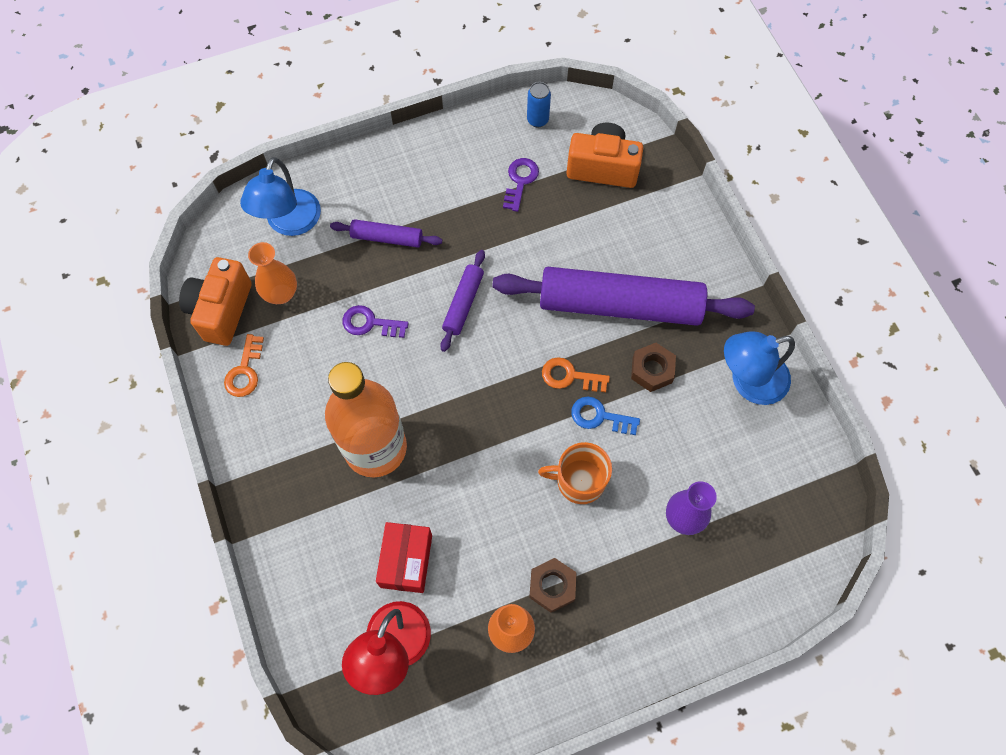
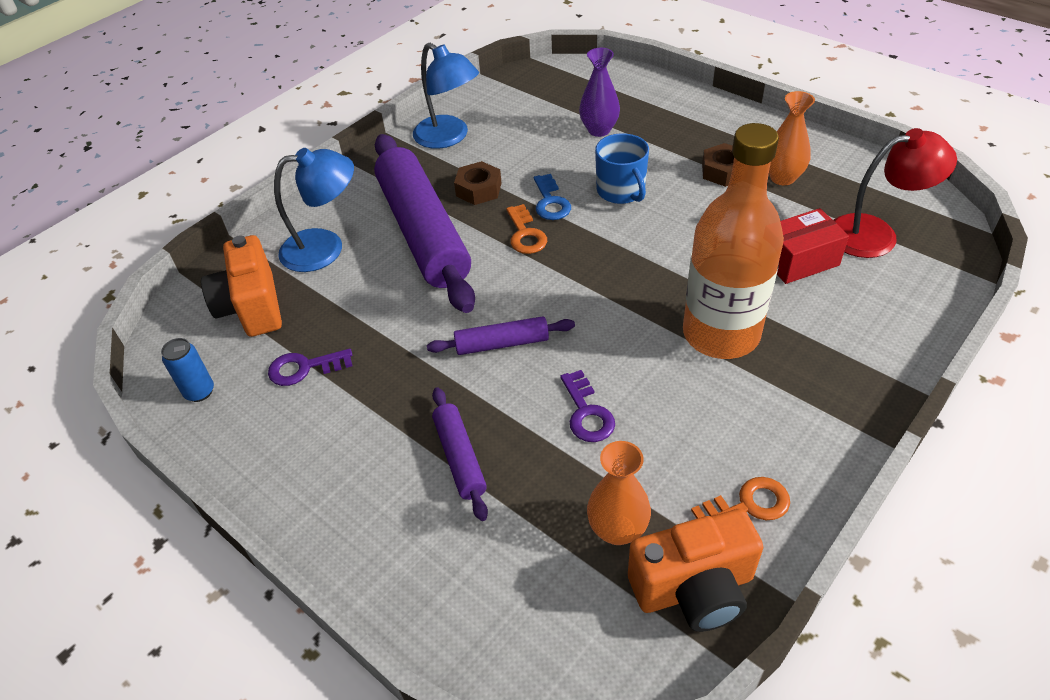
camera: 115 degrees left, 20 degrees down
(289, 223) = (505, 587): blue lamp -> blue lamp (325, 248)
(579, 481) = (621, 191): orange mug -> blue mug

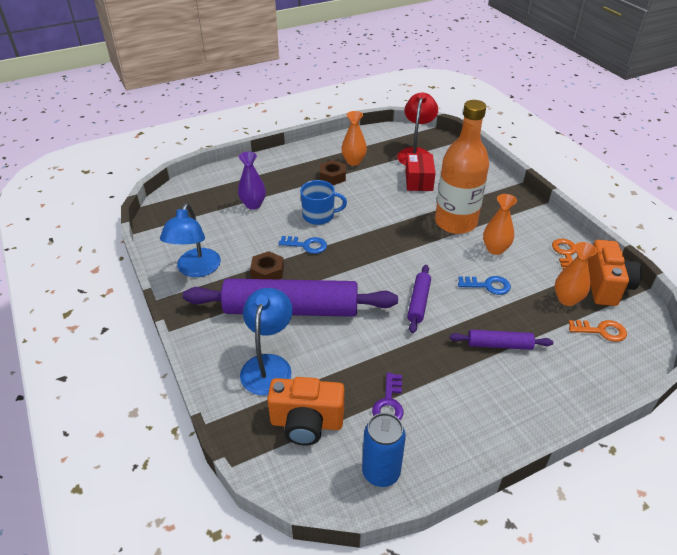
camera: 70 degrees left, 5 degrees down
(200, 392) = (381, 472): blue can -> blue can, size x1.53
(449, 137) = (196, 269): blue lamp -> blue lamp turned 120 degrees clockwise
(525, 234) = (329, 265): orange key -> orange key (601, 331)
(587, 413) = (488, 285): purple key -> blue key
(687, 401) = (495, 249): none -> orange vase

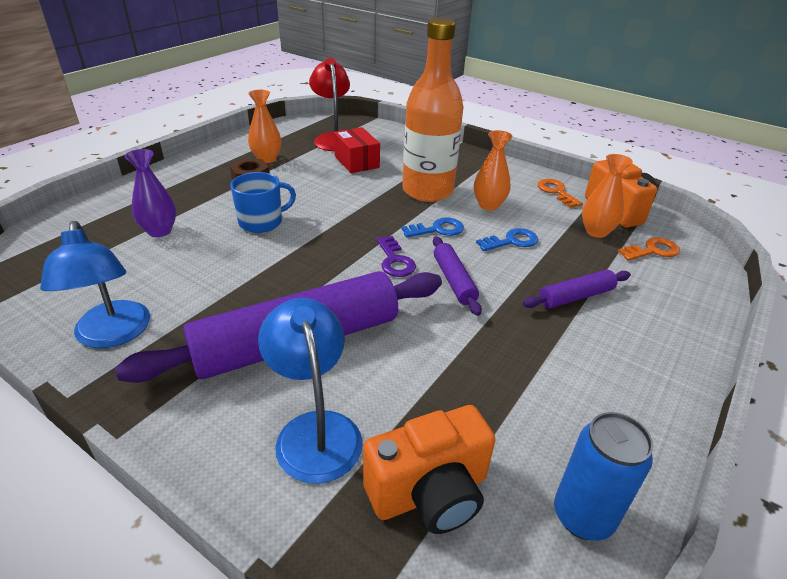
camera: 30 degrees left, 5 degrees down
(267, 272) = (231, 304): brown nut -> none
(306, 245) = (267, 258): blue key -> blue key (437, 229)
(389, 403) = (516, 414): purple key -> purple key (395, 261)

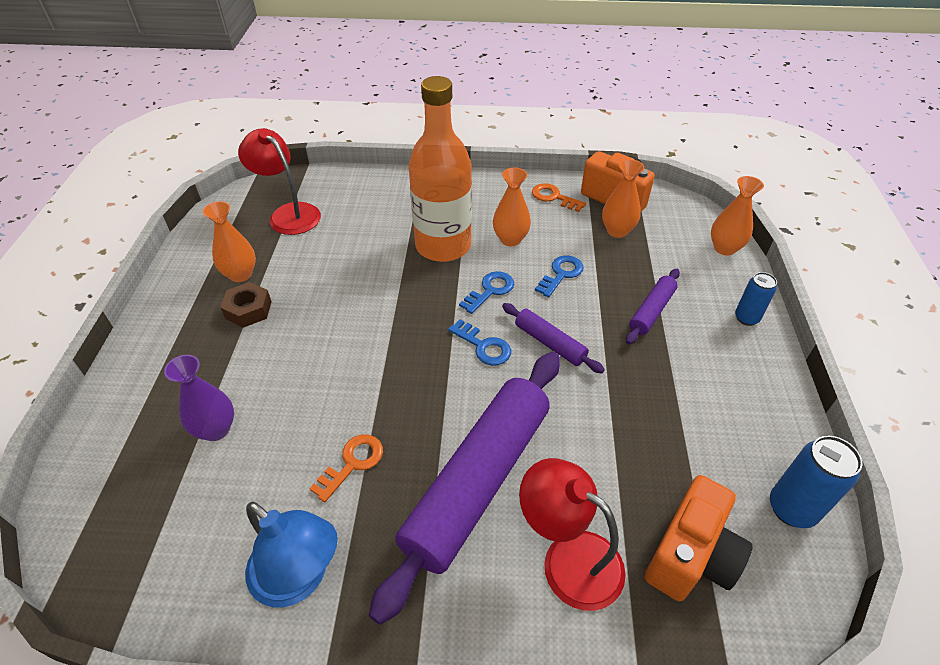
camera: 30 degrees left, 10 degrees up
(262, 222) = (316, 362): blue mug -> none
(314, 430) = (568, 558): blue lamp -> red lamp
(356, 162) = (342, 237): red box -> none
(395, 261) = (483, 346): purple key -> blue key
(652, 251) = (671, 233): orange key -> orange key (352, 463)
(679, 341) = (746, 318): none -> blue can
(704, 281) = (724, 248): none -> orange vase

